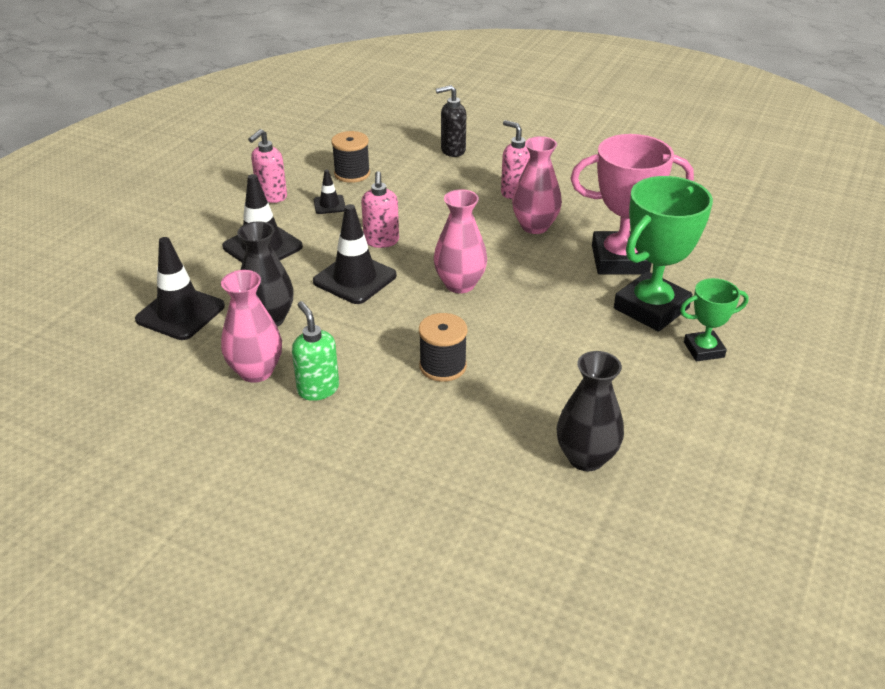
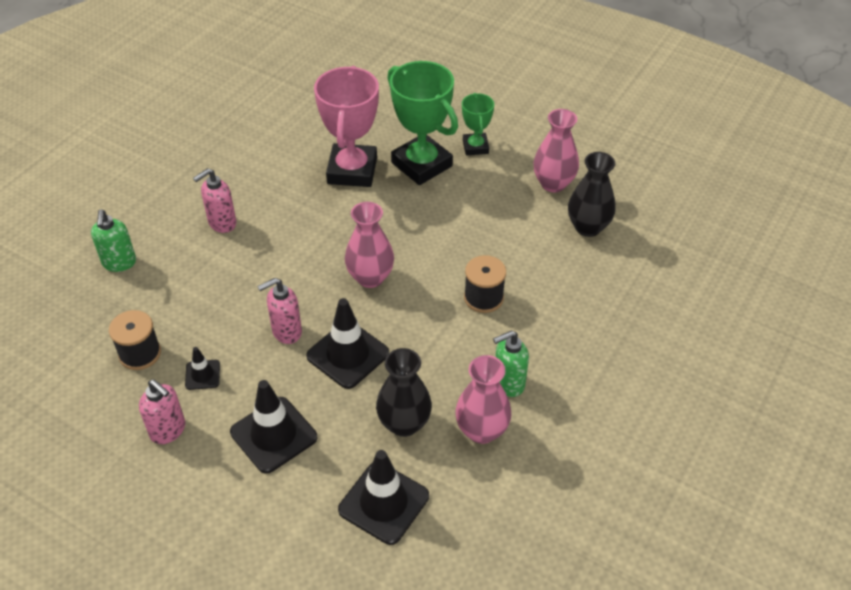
camera: 85 degrees left, 10 degrees up
(381, 241) = (286, 332): pink soap dispenser -> pink soap dispenser turned 150 degrees clockwise
(452, 151) = (119, 263): black soap dispenser -> green soap dispenser
(535, 226) = (287, 216): pink vase -> pink vase (553, 184)

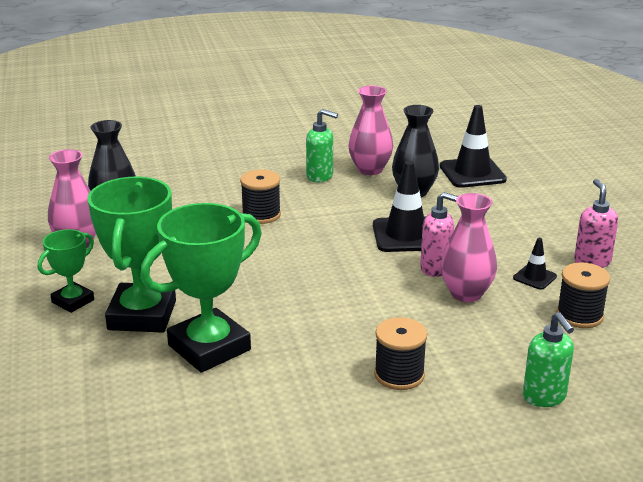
camera: 135 degrees left, 20 degrees down
(119, 263) = (544, 397): green soap dispenser -> green soap dispenser turned 120 degrees clockwise
(222, 223) = (399, 375): pink soap dispenser -> black spool
(273, 435) = (511, 225): black traffic cone -> none
(352, 170) = (209, 347): pink trophy -> green trophy
(370, 277) = (322, 265): pink vase -> pink vase (466, 293)

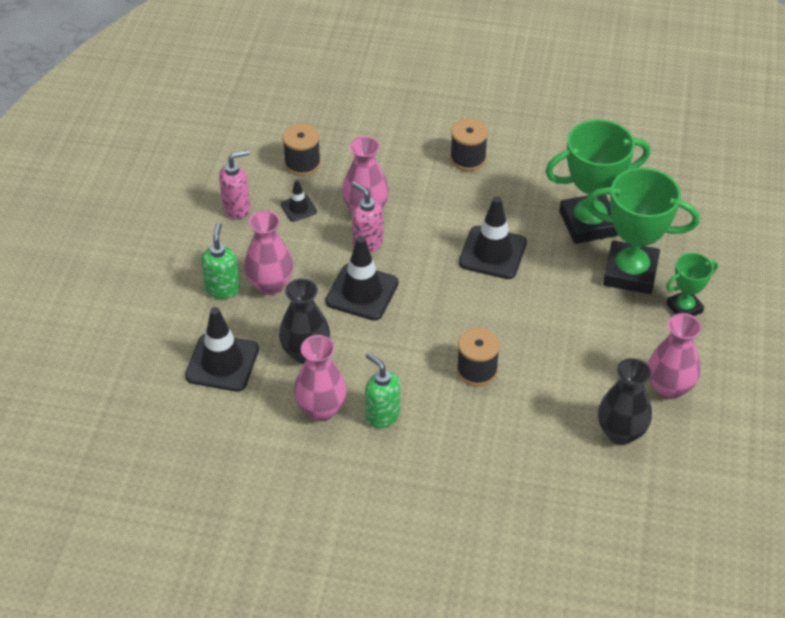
camera: 155 degrees left, 20 degrees up
(142, 315) = (630, 272): green trophy -> green trophy turned 75 degrees clockwise
(303, 294) = (492, 253): none -> black traffic cone
(491, 220) = (270, 285): none -> pink vase
(544, 397) = (388, 114): green soap dispenser -> green soap dispenser (223, 289)
(592, 261) = (237, 208): pink soap dispenser -> pink soap dispenser turned 135 degrees counterclockwise

